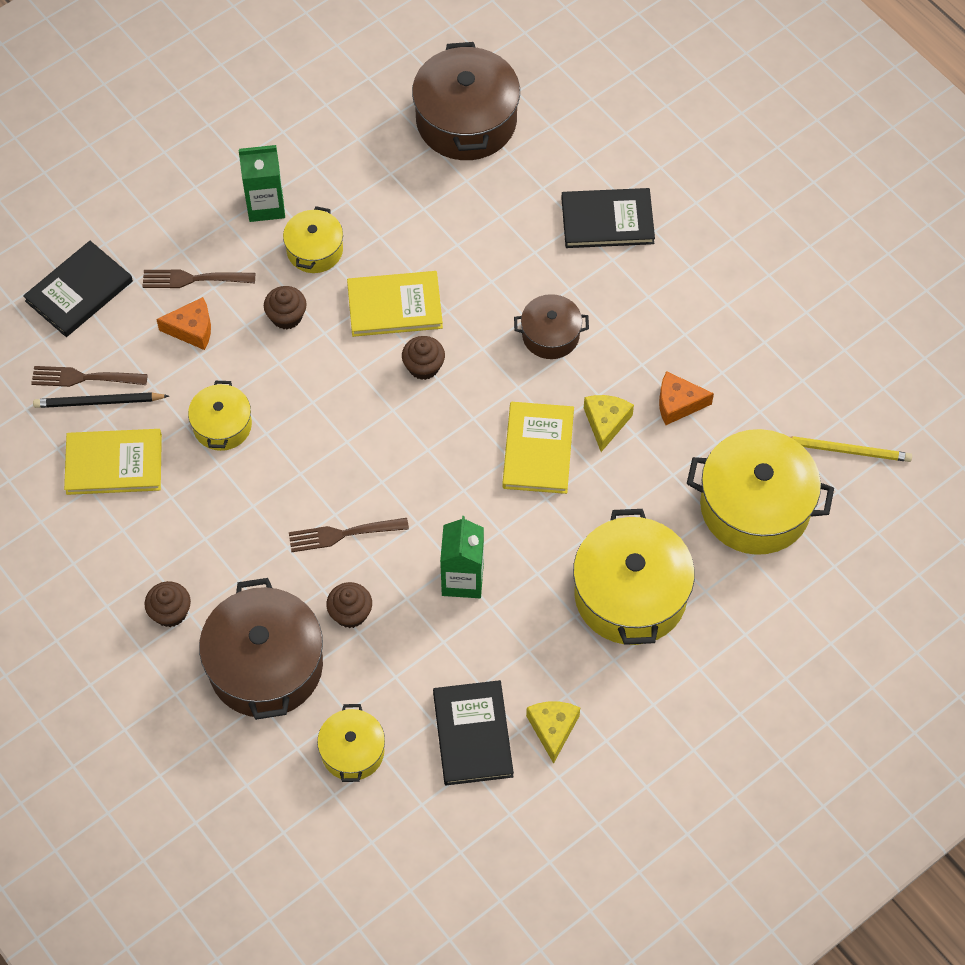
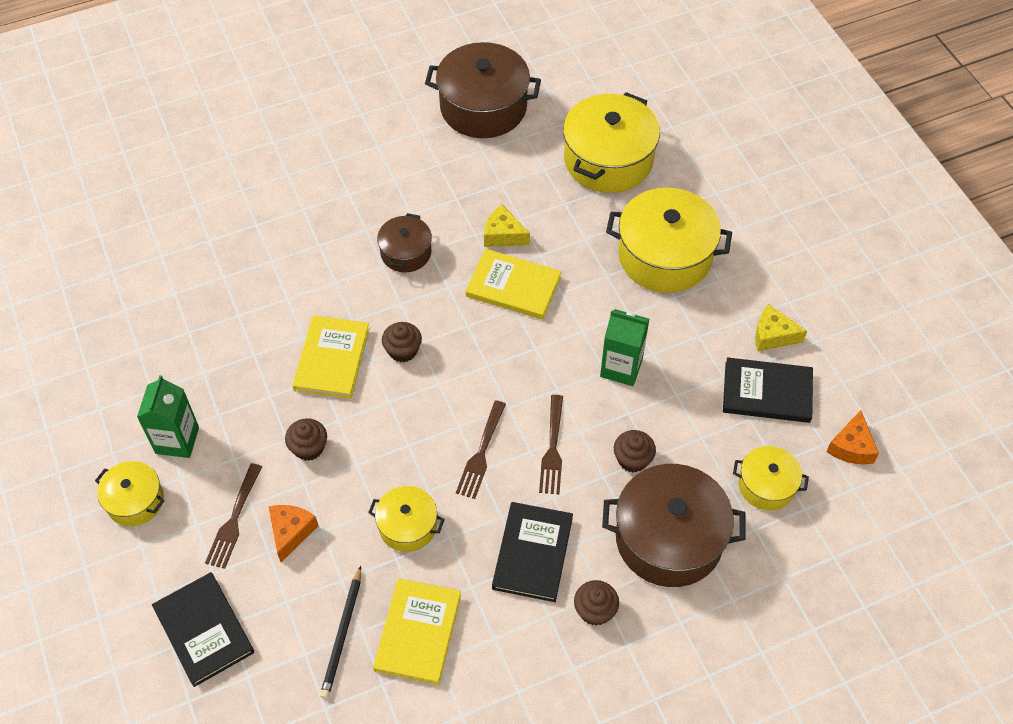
camera: 75 degrees left, 5 degrees down
(85, 377) = (309, 642): brown fork -> brown fork (481, 452)
(314, 250) = (245, 410): yellow pot -> yellow pot (135, 501)
(466, 121) = (160, 263): brown pot -> brown pot (483, 107)
(607, 221) = (309, 188): black book -> black book (533, 553)
(678, 404) = (501, 184): orange cheese -> orange cheese (851, 447)
(846, 450) = (576, 95): yellow pencil -> none

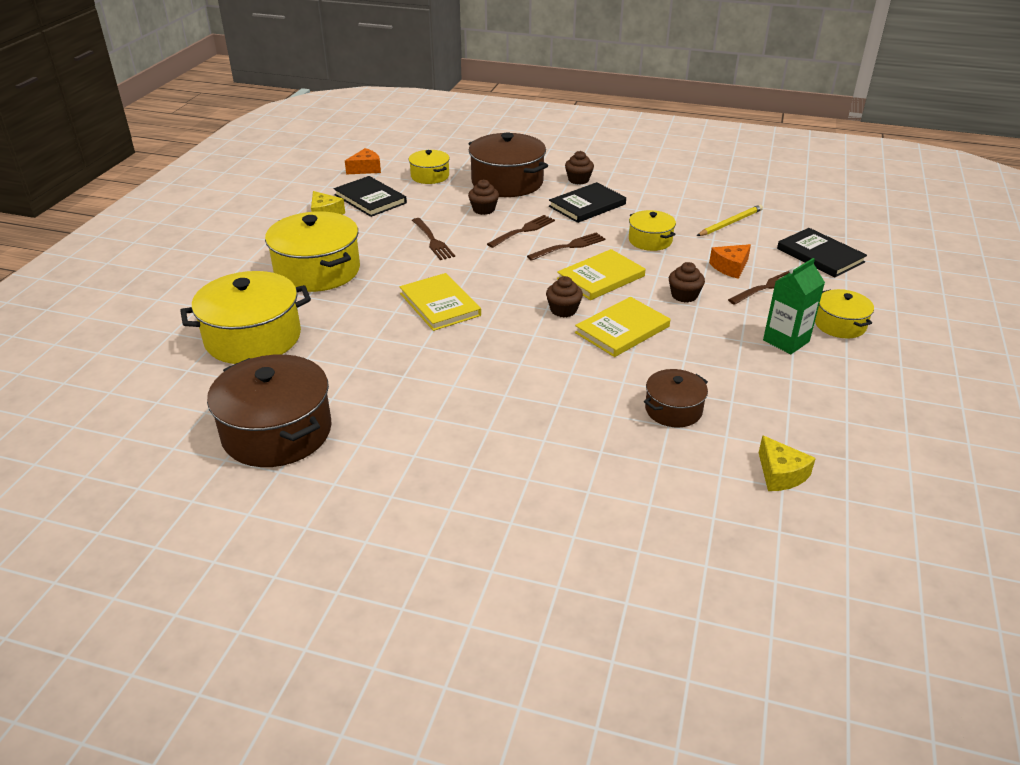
camera: 140 degrees left, 20 degrees down
(203, 630) = (820, 255): black book -> black book turned 45 degrees counterclockwise
(342, 634) = (730, 223): black pencil -> yellow pencil
(406, 252) = (491, 362): brown pot -> brown pot (673, 410)
(418, 632) = (684, 208): yellow book -> yellow book (600, 277)
(503, 235) = (403, 335): yellow cheese -> yellow cheese (780, 474)
(621, 368) = (432, 240): green carton -> brown fork

